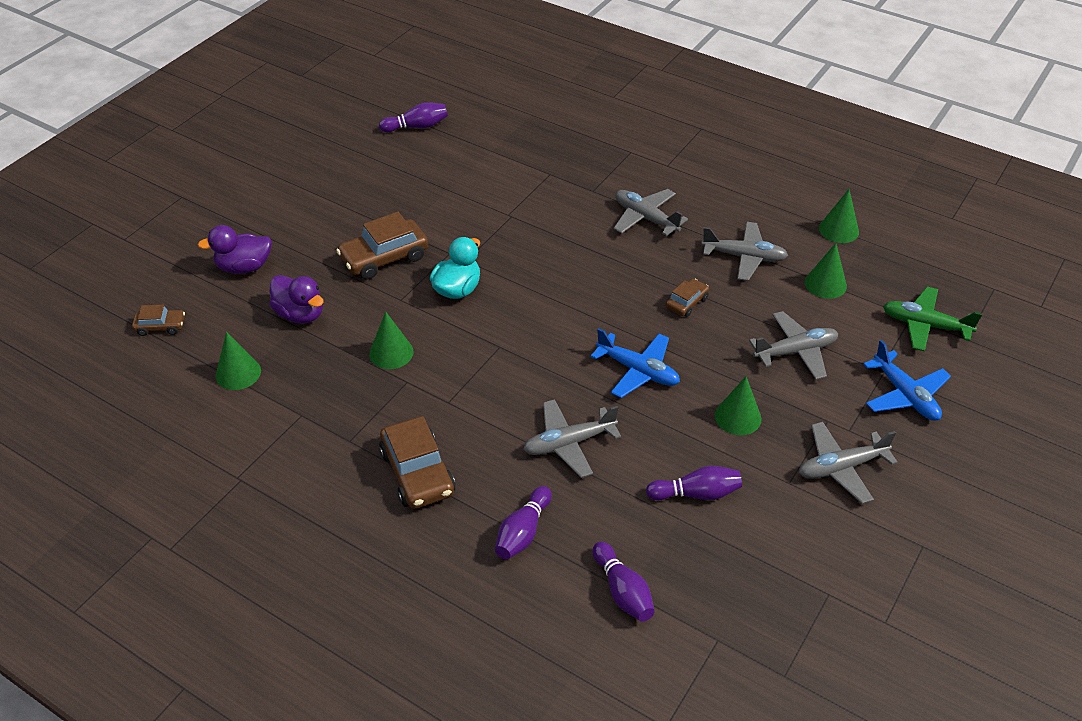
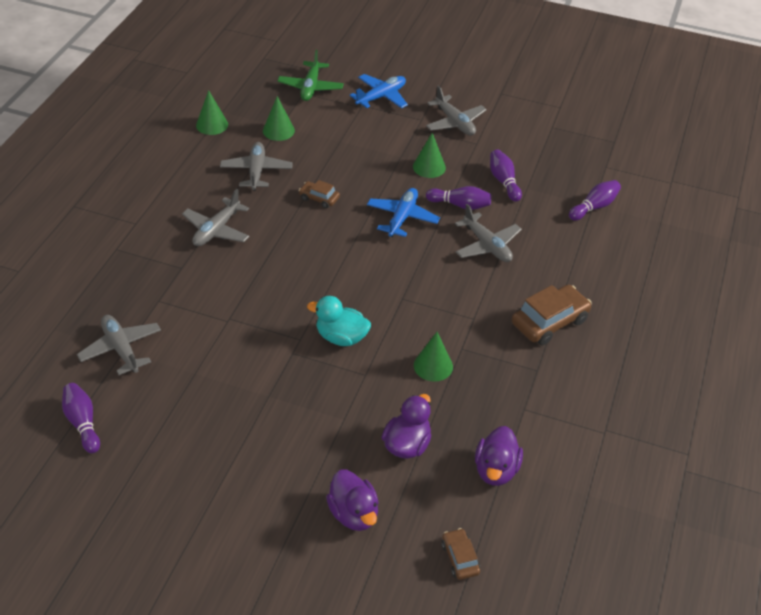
camera: 105 degrees left, 0 degrees up
(238, 373) = (496, 470): green cone -> purple duck
(384, 258) = (311, 400): brown car -> none
(523, 532) = (573, 257): purple bowling pin -> purple bowling pin (460, 205)
(795, 352) = (356, 143): grey plane -> grey plane (121, 349)

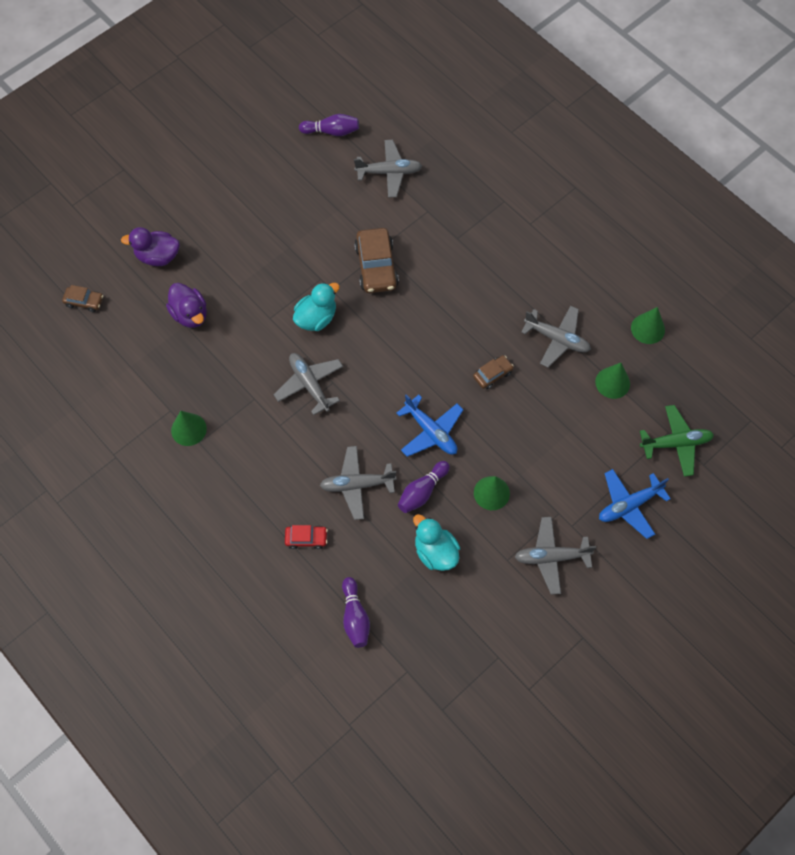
camera: 120 degrees right, 20 degrees up
(216, 230) = (491, 279): grey plane -> grey plane (309, 385)
(310, 87) = (675, 443): green plane -> green plane turned 135 degrees clockwise
(381, 97) = (629, 505): blue plane -> blue plane turned 75 degrees clockwise
(433, 366) = (249, 368): green cone -> green cone (188, 429)
(496, 470) = (132, 360): purple duck -> none
(504, 181) = (435, 552): purple bowling pin -> turquoise duck
(549, 322) = (241, 482): brown car -> brown car (376, 266)
(559, 258) = (306, 538): none -> red car

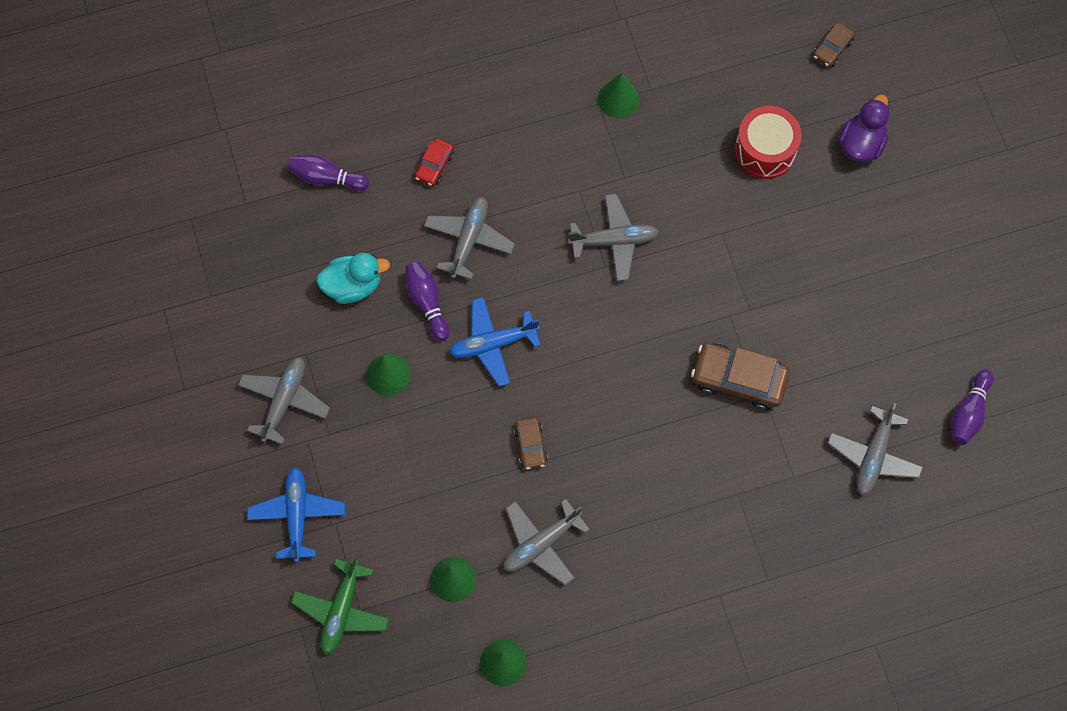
camera: 115 degrees right, 5 degrees up
(190, 314) = (765, 150): purple duck -> red drum
(316, 318) = (697, 282): turquoise duck -> none

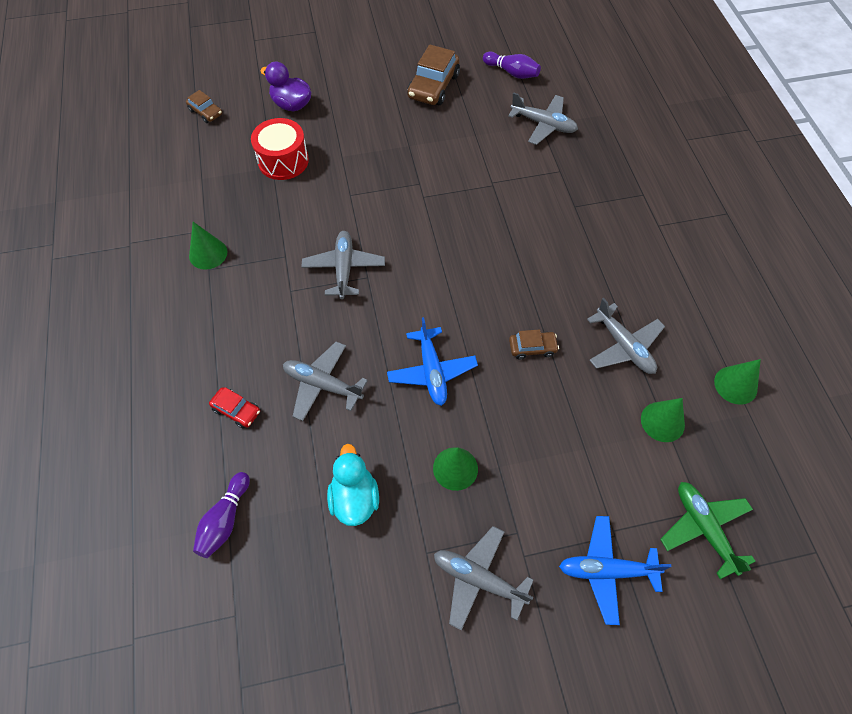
camera: 85 degrees left, 10 degrees down
(341, 610) = (704, 528): green plane -> green plane turned 135 degrees counterclockwise
(427, 303) = (383, 427): purple bowling pin -> none
(738, 379) = (479, 196): brown car -> brown car (433, 86)

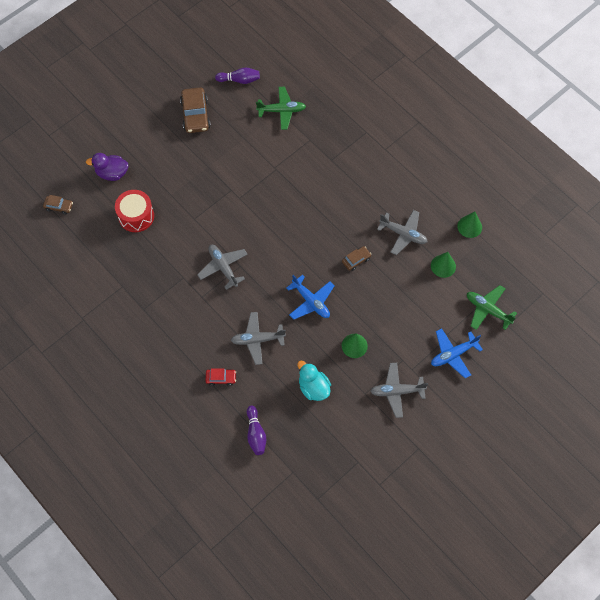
camera: 30 degrees left, 5 degrees up
(208, 254) = (136, 300): green cone -> none
(543, 124) = (281, 111): grey plane -> green plane

